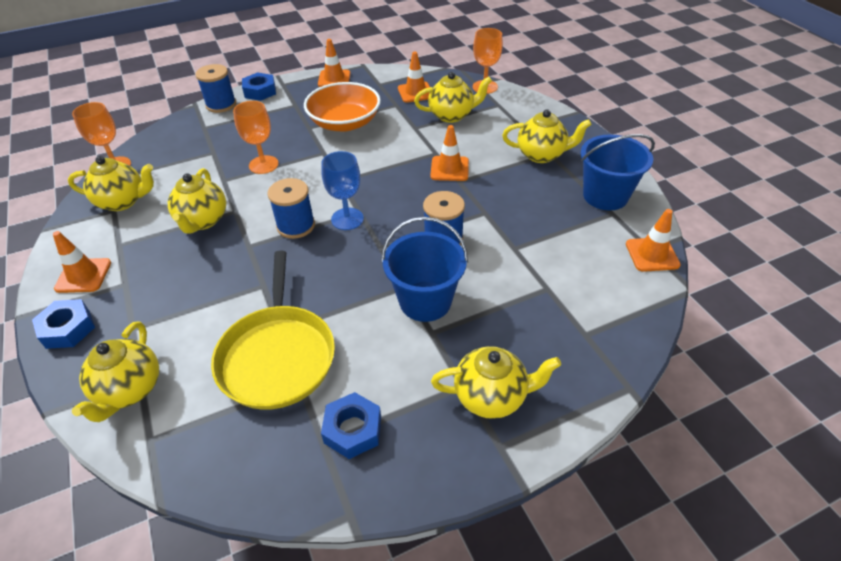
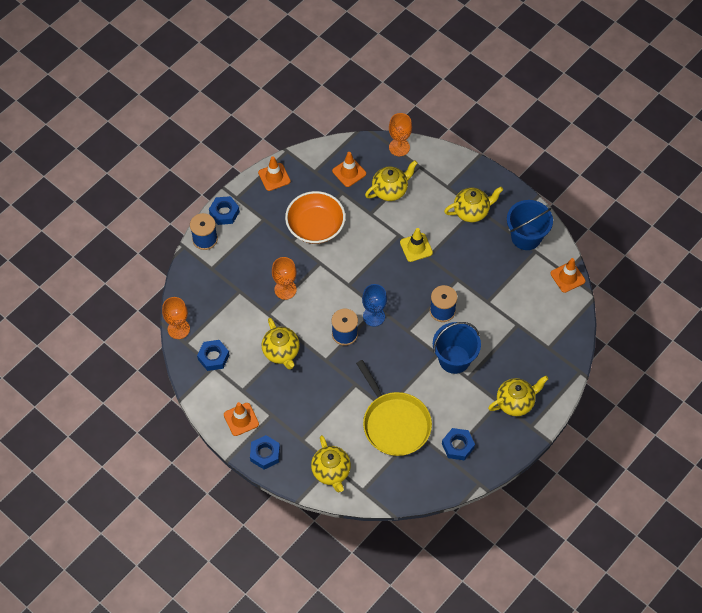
camera: 25 degrees left, 15 degrees up
(123, 201) = (213, 357): yellow teapot -> blue nut
(449, 169) = (416, 247): orange traffic cone -> yellow traffic cone

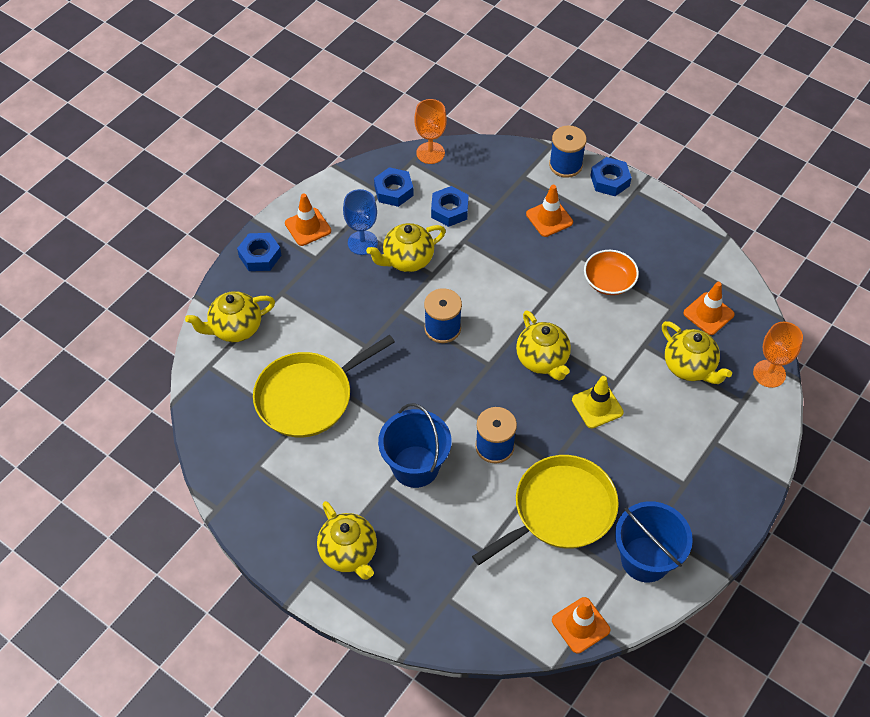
camera: 85 degrees right, 5 degrees down
(274, 177) = (679, 228): orange traffic cone -> orange traffic cone (549, 218)
(285, 289) = (503, 256): orange goblet -> none
(315, 226) = (609, 281): orange bowl -> orange bowl, size x0.64
(374, 316) = (474, 360): blue goblet -> blue goblet (362, 243)
(458, 446) = (275, 478): blue nut -> blue nut (449, 210)
(471, 211) = (676, 478): yellow teapot -> yellow teapot (542, 360)
(491, 278) = (560, 510): none -> yellow pan

